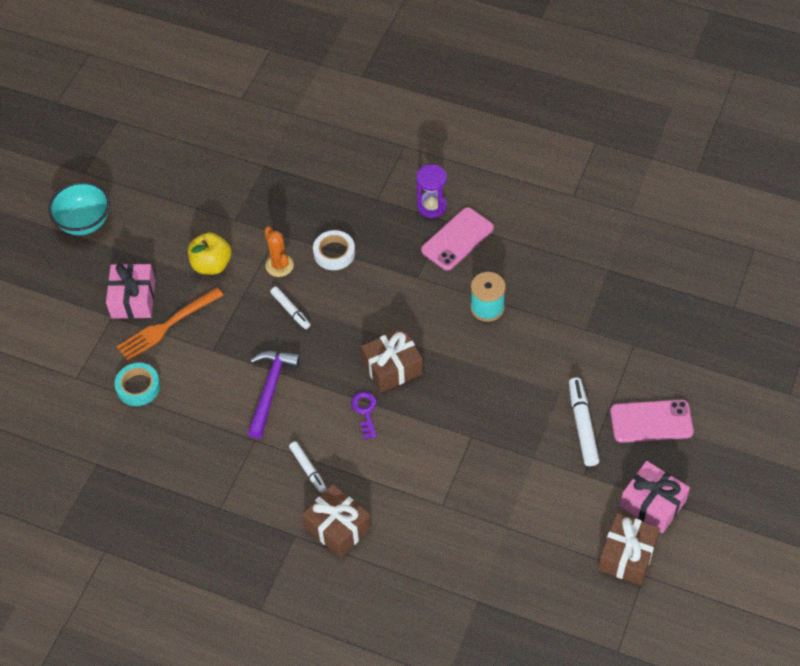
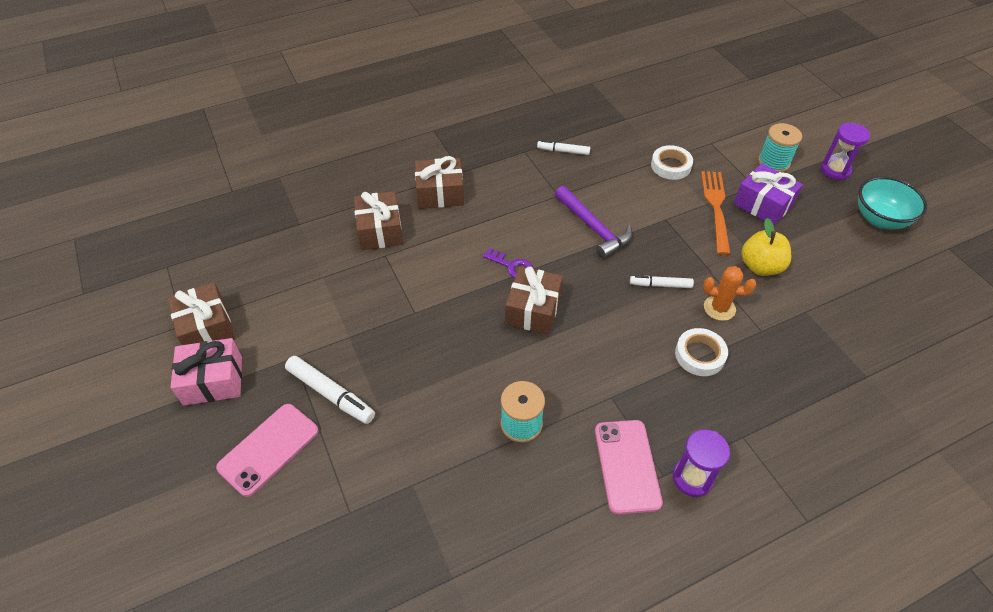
camera: 130 degrees right, 5 degrees down
(40, 275) = (835, 170): none -> purple hourglass
(66, 320) = (773, 162): none -> turquoise spool
(133, 299) = (763, 204): pink gift -> purple gift
(138, 387) = (670, 166): turquoise tape -> white tape
(308, 469) = (502, 206): white marker -> white marker (563, 151)
(422, 532) = (380, 230): none -> brown gift

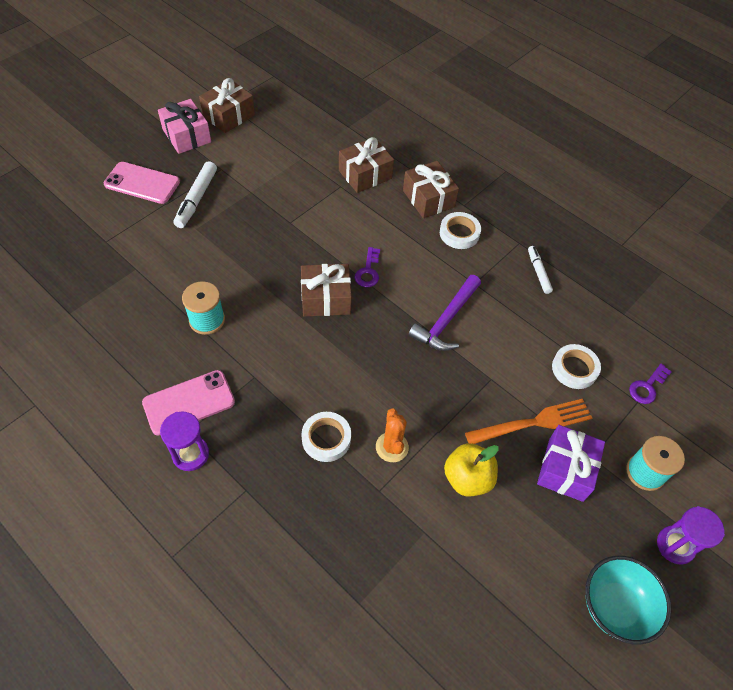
camera: 65 degrees right, 5 degrees up
(495, 186) = (459, 233): none -> white tape
(660, 285) = (399, 390): white marker -> none
(699, 133) = (647, 387): none -> purple key

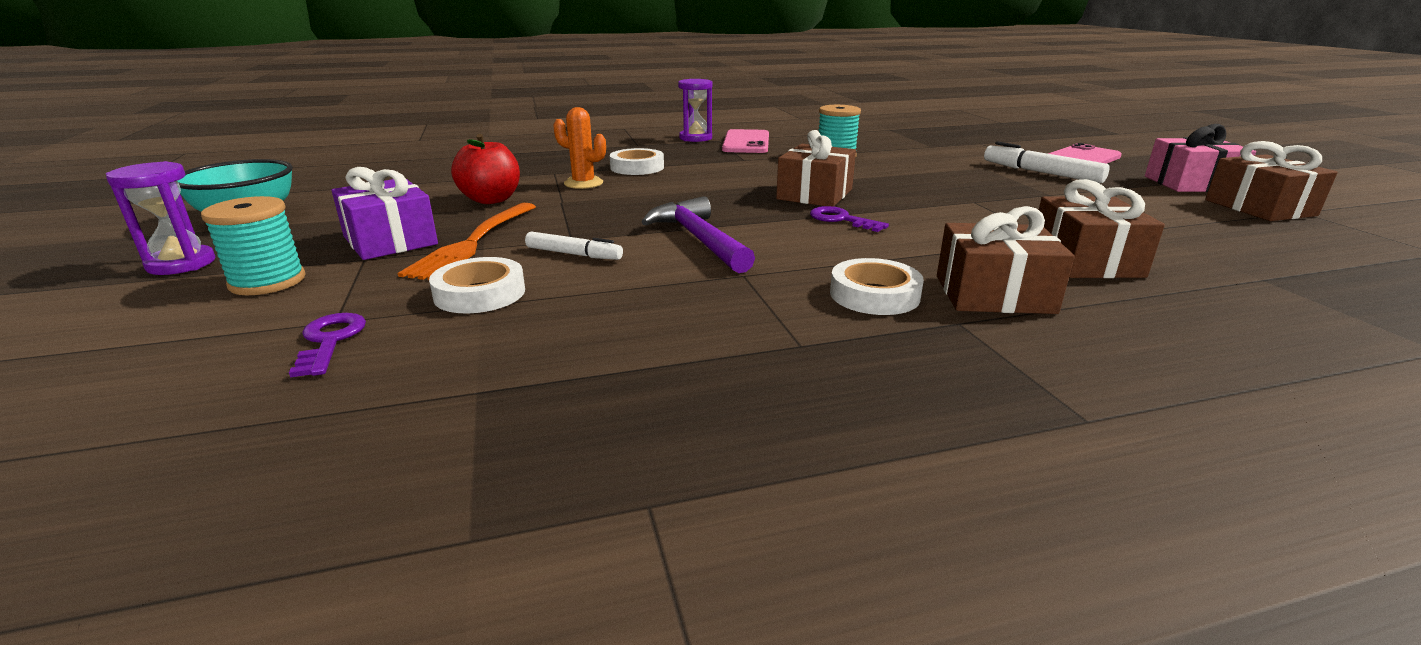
camera: 125 degrees right, 30 degrees down
(467, 478) = (491, 200): yellow apple -> red apple
(538, 272) = (701, 336): white marker -> white marker (574, 254)

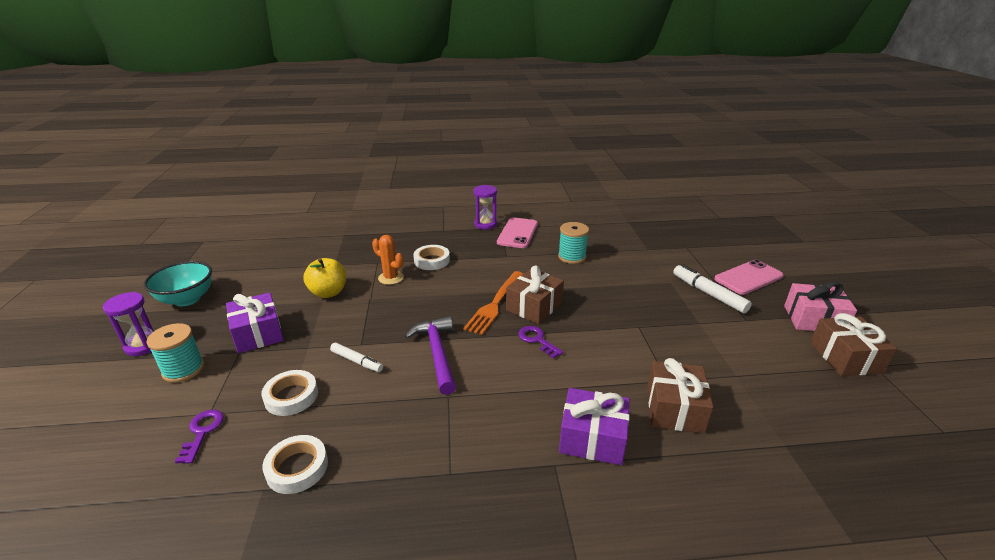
camera: 10 degrees right, 5 degrees up
(473, 242) = (304, 341): orange fork -> orange fork (495, 303)
(491, 200) = (328, 292): red apple -> yellow apple
(874, 295) = (517, 429): white tape -> white tape (297, 468)
(994, 294) = (592, 438): brown gift -> purple gift

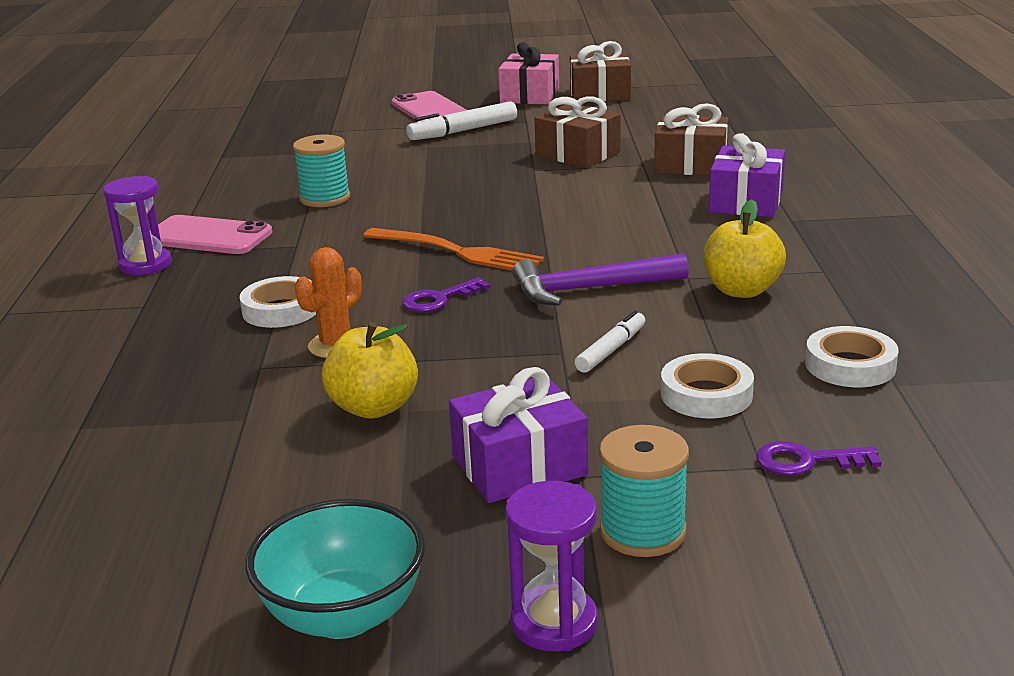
camera: 85 degrees left, 5 degrees down
(422, 422) = (741, 290): none -> yellow apple
(534, 306) = (472, 226): brown gift -> brown gift (578, 154)
(537, 340) = (559, 225): purple key -> purple key (439, 299)

